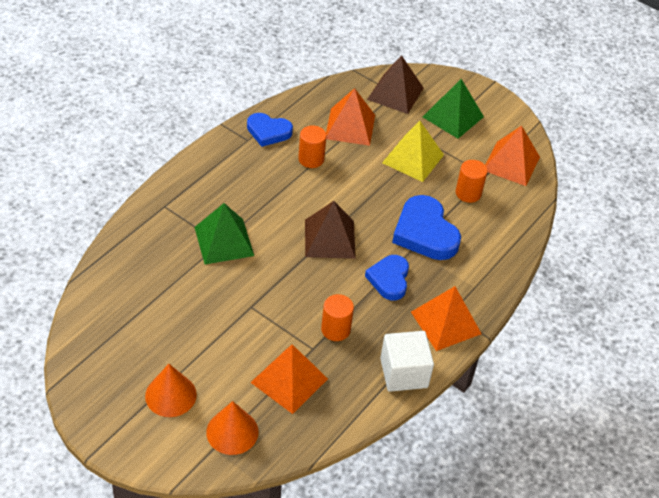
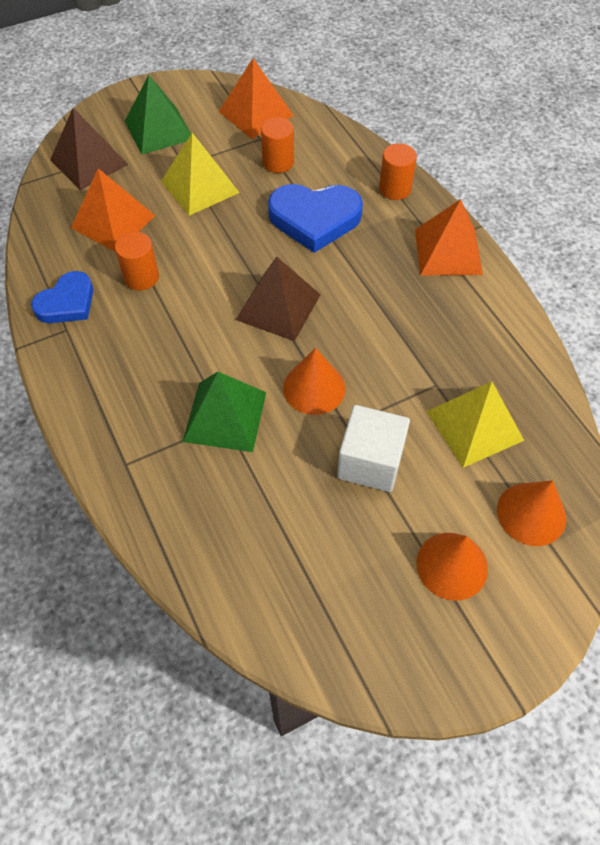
camera: 60 degrees left, 10 degrees up
(271, 280) = (314, 388): none -> orange cone
(289, 380) = (474, 425): orange pyramid -> yellow pyramid
(335, 329) = (417, 352): orange cylinder -> orange cylinder (395, 189)
(389, 279) = (366, 276): blue heart -> none
(404, 373) = (502, 313): white cube -> white cube (370, 462)

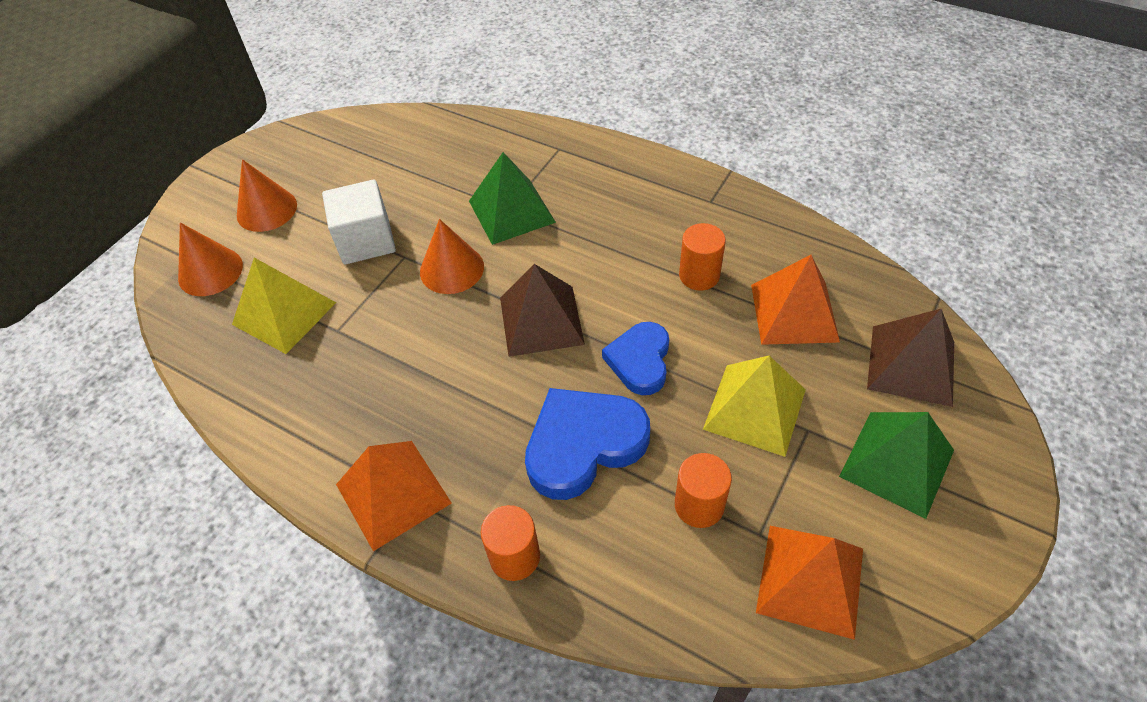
camera: 150 degrees right, 5 degrees down
(67, 303) = (737, 219): blue heart -> blue heart (640, 361)

